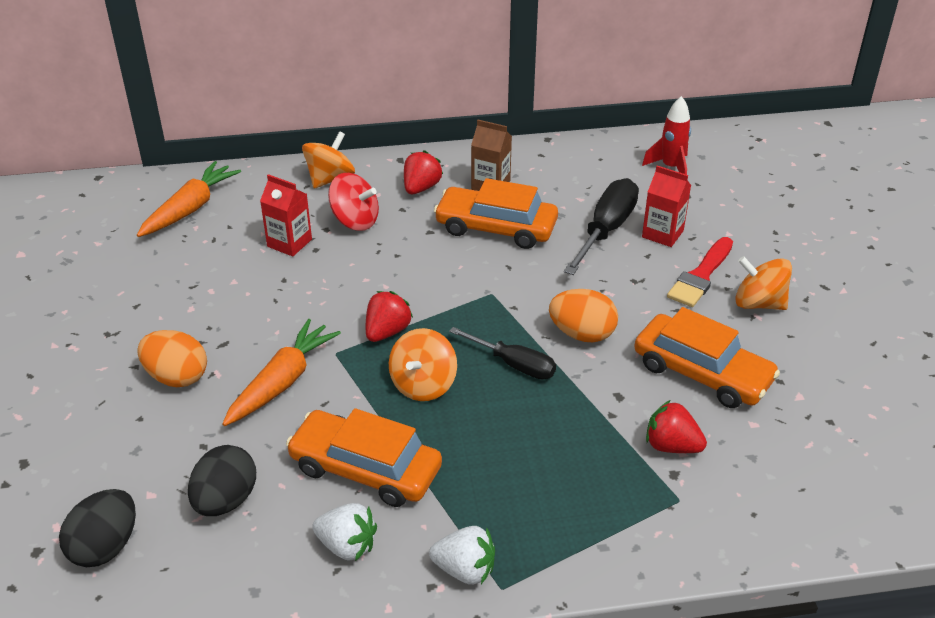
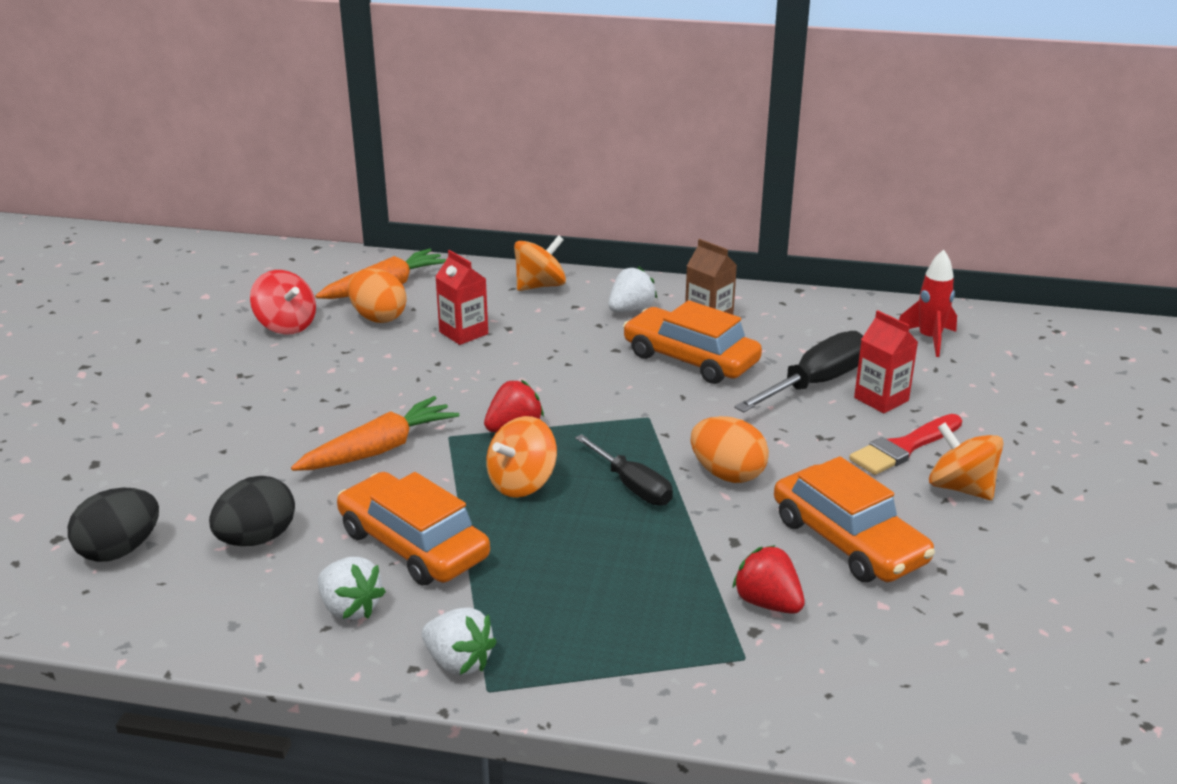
camera: 20 degrees right, 10 degrees down
(177, 377) = (280, 424): orange egg -> orange egg (378, 317)
(355, 221) = (543, 326): red spinning top -> red spinning top (286, 325)
(421, 188) = (631, 310): red strawberry -> white strawberry

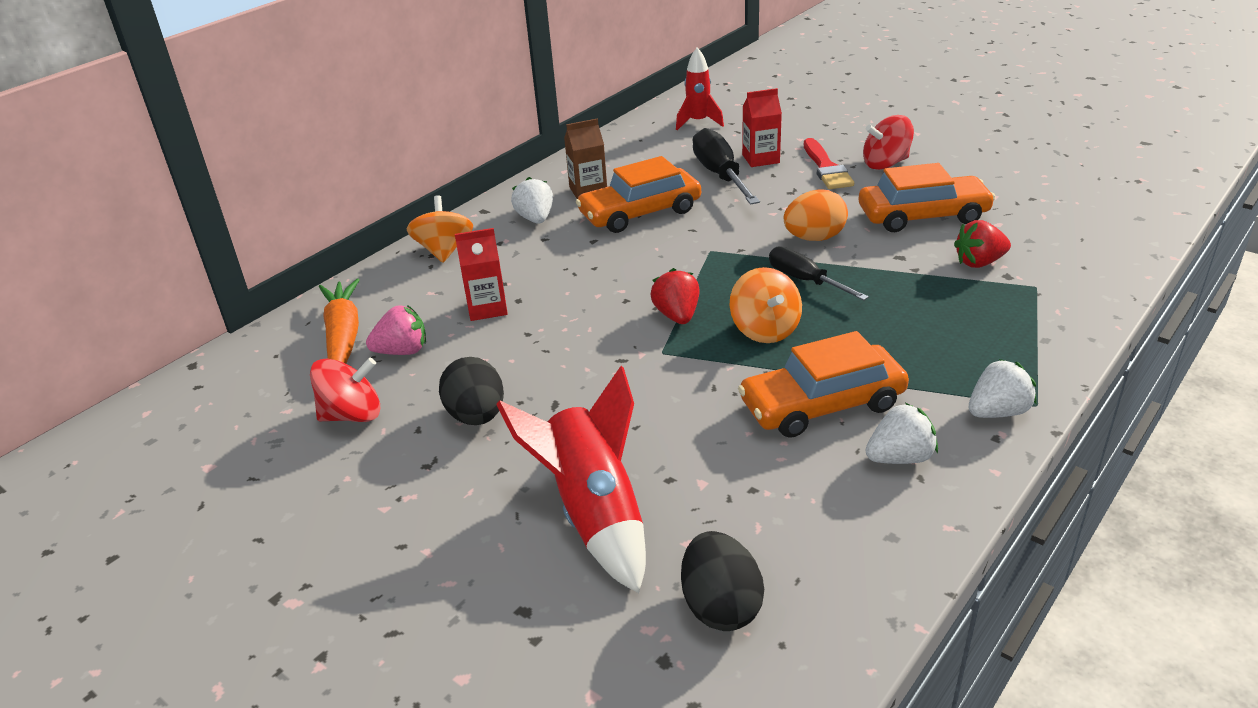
camera: 60 degrees left, 5 degrees up
(210, 463) = (594, 513): none -> red rocket
(257, 539) = (758, 499): black egg -> black egg (476, 416)
(378, 317) = (402, 351): orange egg -> pink strawberry
(378, 450) = (655, 396): orange carrot -> none
(633, 486) = (804, 280): black screwdriver -> black screwdriver turned 120 degrees counterclockwise
(960, 488) = (885, 163): orange spinning top -> red spinning top

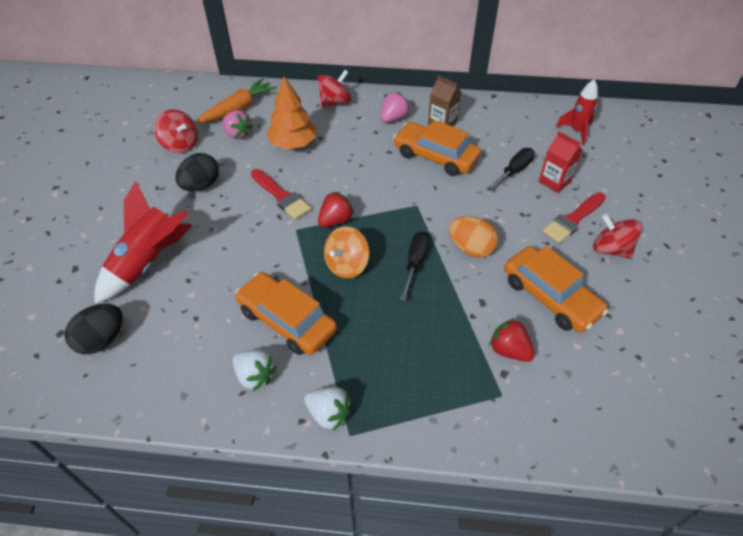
camera: 55 degrees right, 15 degrees up
(444, 250) = (335, 102): orange spinning top -> red spinning top
(487, 308) = (293, 144): red carton -> orange tree
(535, 219) = (393, 118): white strawberry -> pink strawberry
(583, 347) = (281, 196): none -> red brush
(720, 175) = (514, 171): black screwdriver -> black screwdriver, size x0.66

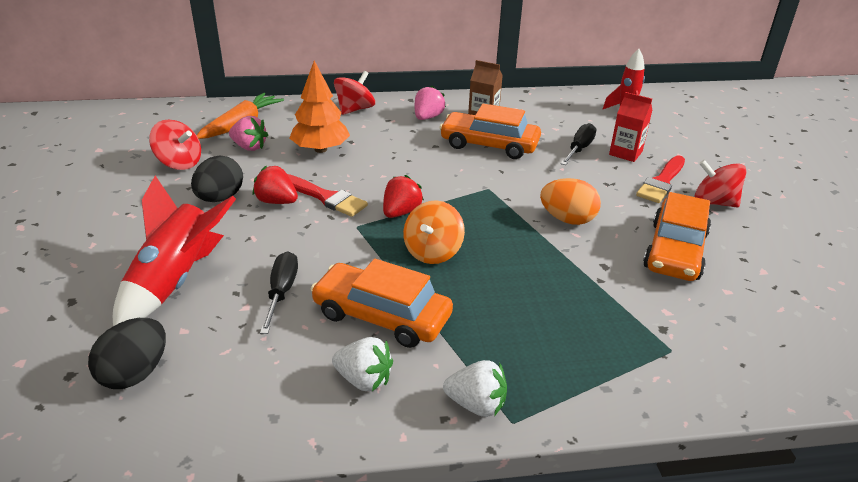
camera: 15 degrees left, 15 degrees down
(415, 263) = (511, 240): black screwdriver -> black screwdriver (282, 291)
(509, 350) = (657, 306): red strawberry -> red strawberry (276, 201)
(550, 296) = (675, 251): orange car -> orange car turned 75 degrees clockwise

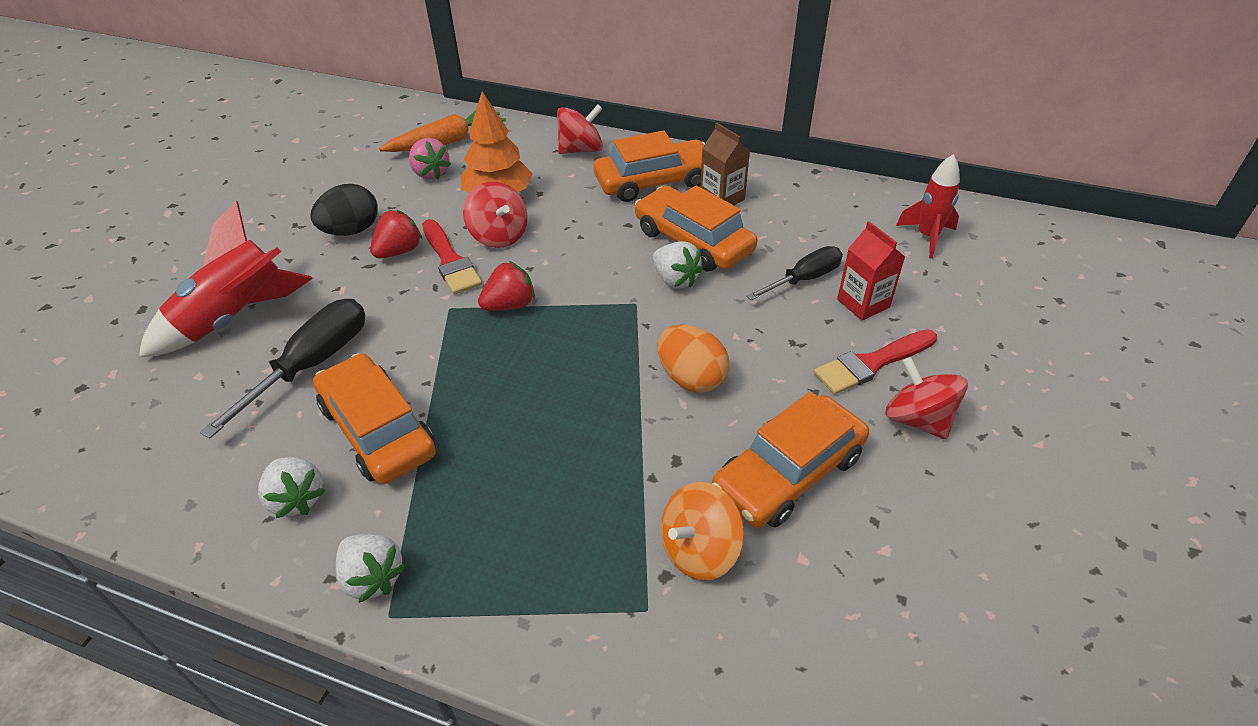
camera: 30 degrees right, 10 degrees up
(135, 373) = (126, 407): black egg -> none
(179, 163) = (351, 176): red spinning top -> red spinning top (499, 235)
(276, 201) = (399, 251): red strawberry -> red strawberry turned 75 degrees clockwise
(282, 291) = (313, 364): black screwdriver -> black screwdriver, size x1.52
(427, 117) = (654, 181): pink strawberry -> orange car
(433, 252) = (497, 369): orange spinning top -> orange spinning top (699, 550)
(500, 169) = (675, 279): none -> white strawberry

